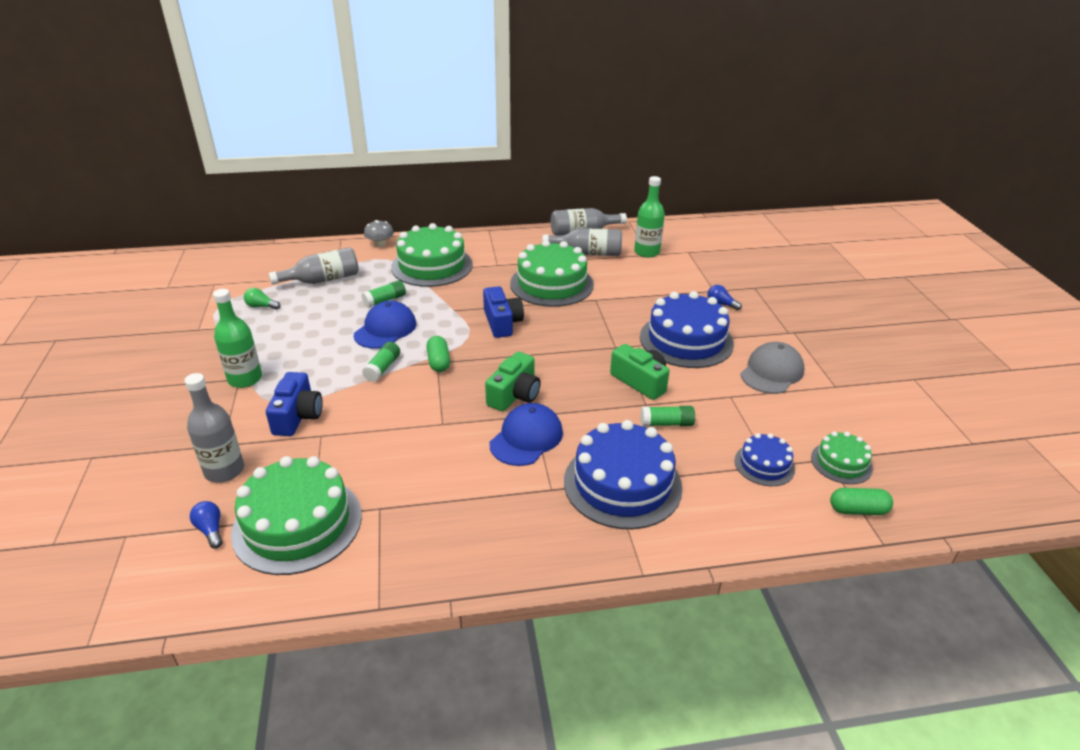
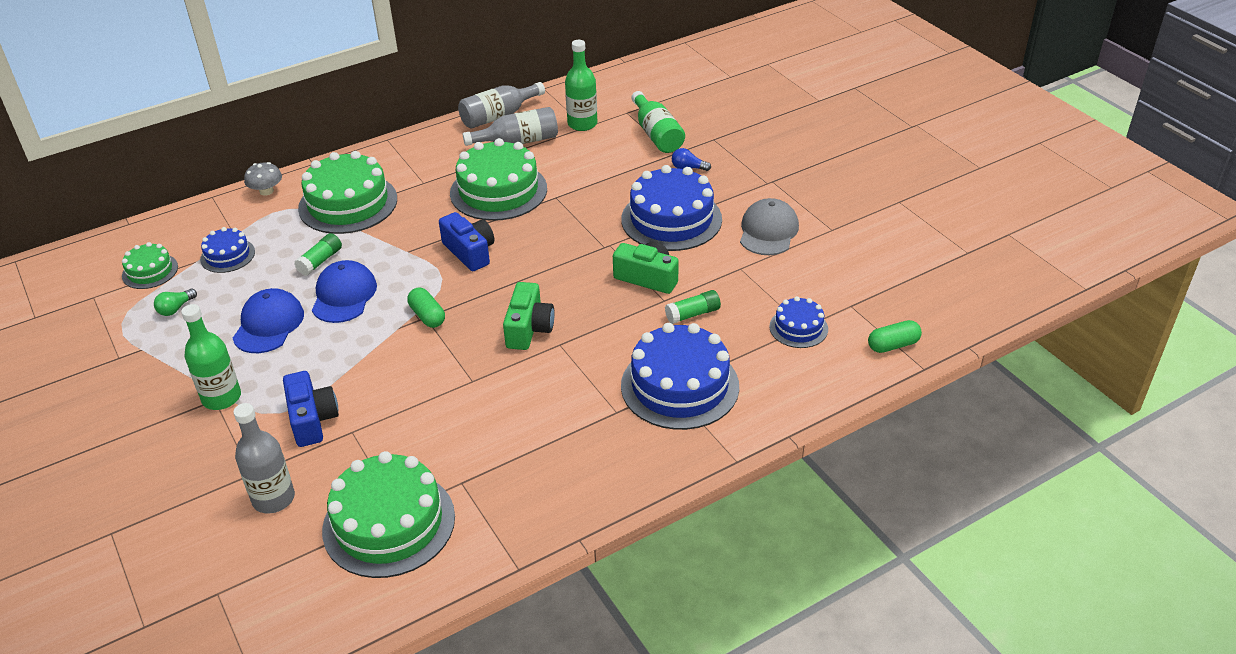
camera: 20 degrees left, 5 degrees up
(210, 530) = (304, 558): blue light bulb -> none
(261, 306) = (176, 308): green light bulb -> green light bulb turned 45 degrees counterclockwise
(323, 280) = (227, 255): grey bottle -> blue cake
(382, 368) = (370, 341): green glue stick -> none
(526, 438) = (565, 370): blue cap -> blue cap (268, 325)
(706, 273) = (657, 134): none -> green bottle
(841, 463) = (864, 305): green cake -> green cake (150, 271)

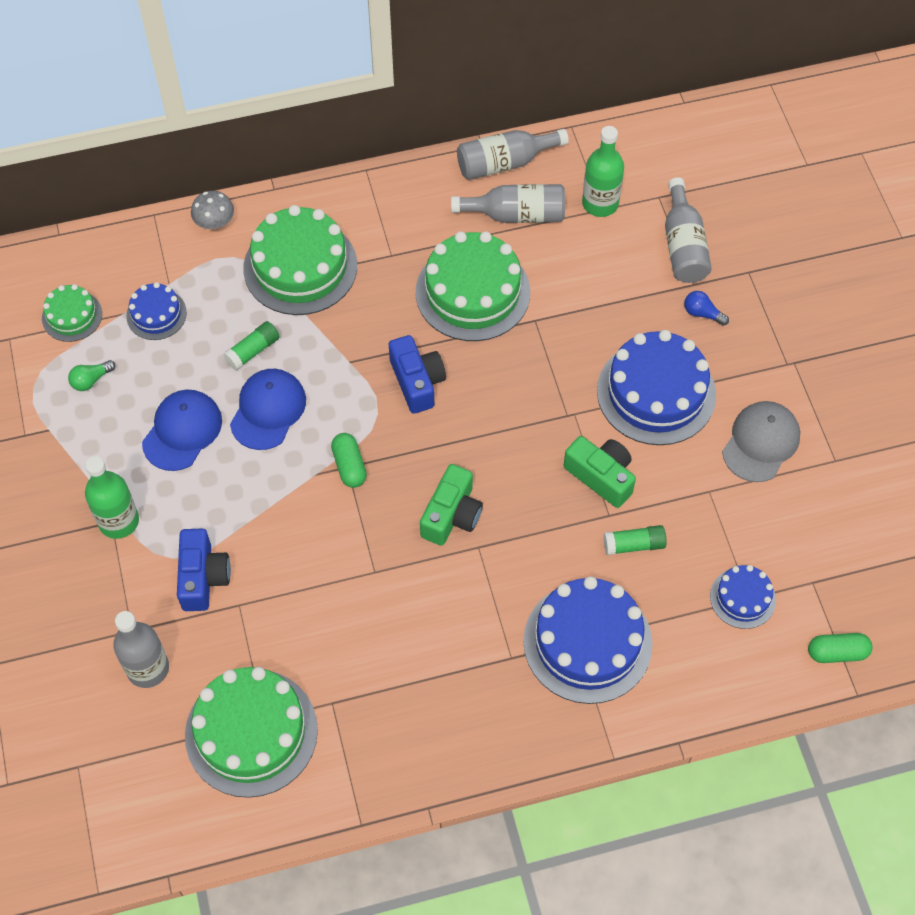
camera: 15 degrees right, 20 degrees up
(657, 134) = (683, 246): green bottle -> grey bottle

